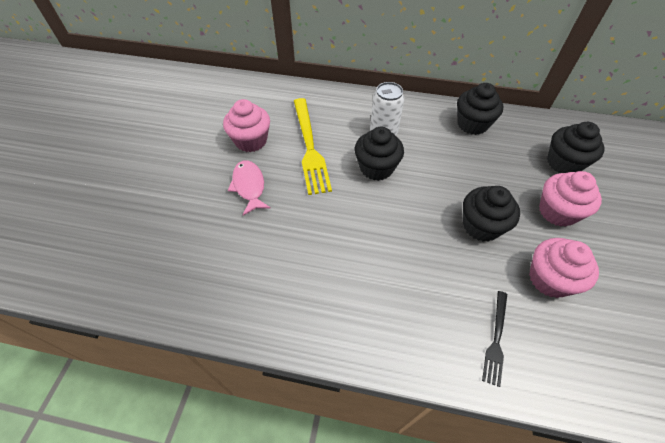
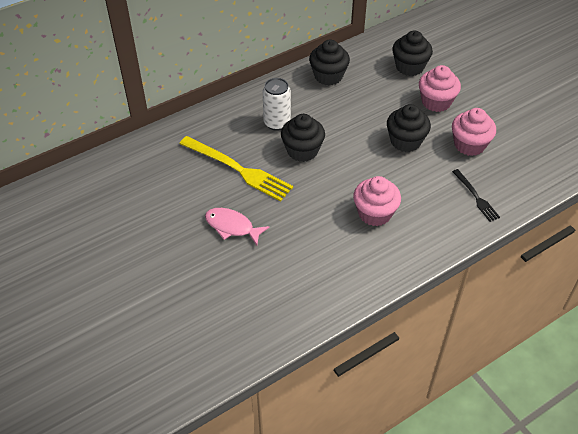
camera: 45 degrees left, 5 degrees down
(251, 141) = (187, 196): pink cupcake -> pink cupcake (375, 213)

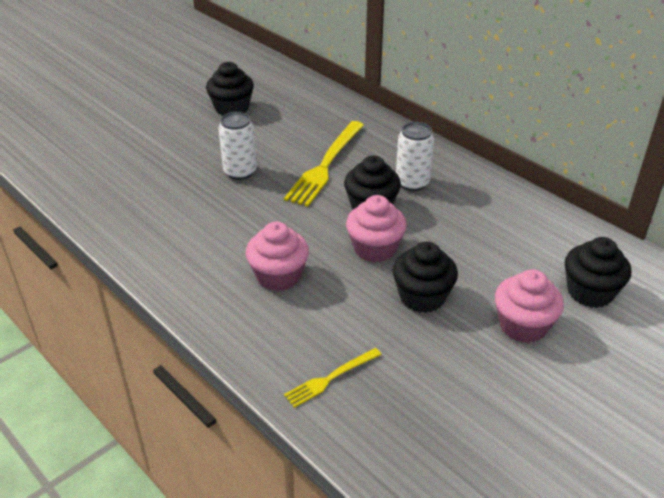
camera: 80 degrees right, 10 degrees down
(232, 227) = (240, 172): pink fish -> white can
(328, 76) = (522, 215): black cupcake -> black cupcake (232, 108)
(469, 145) = (441, 368): pink cupcake -> pink cupcake (375, 249)
(476, 197) = (330, 378): black fork -> yellow fork

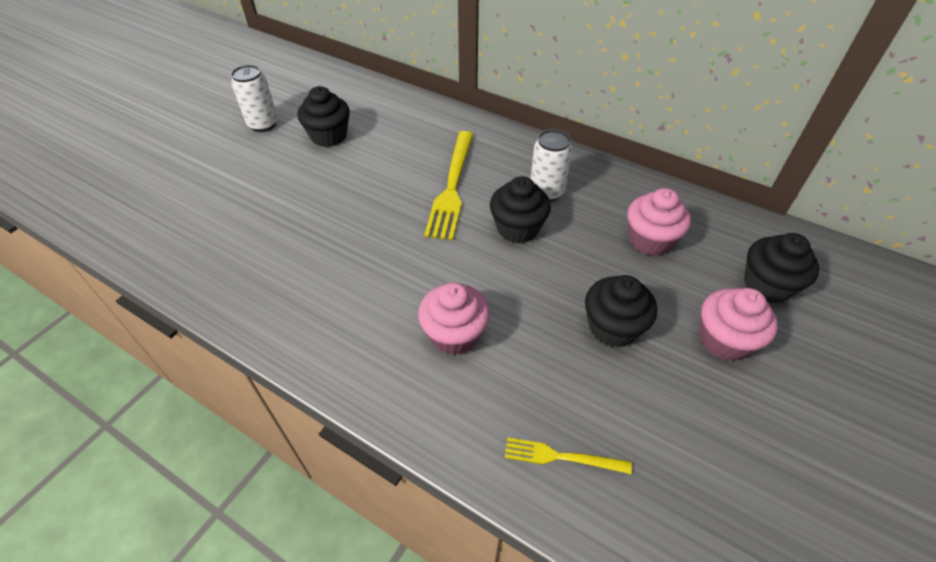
camera: 15 degrees left, 10 degrees up
(240, 172) = (365, 211): white can -> white can (263, 124)
(330, 378) = (561, 457): yellow fork -> yellow fork turned 60 degrees clockwise
(375, 249) = (541, 278): pink cupcake -> pink cupcake (650, 240)

